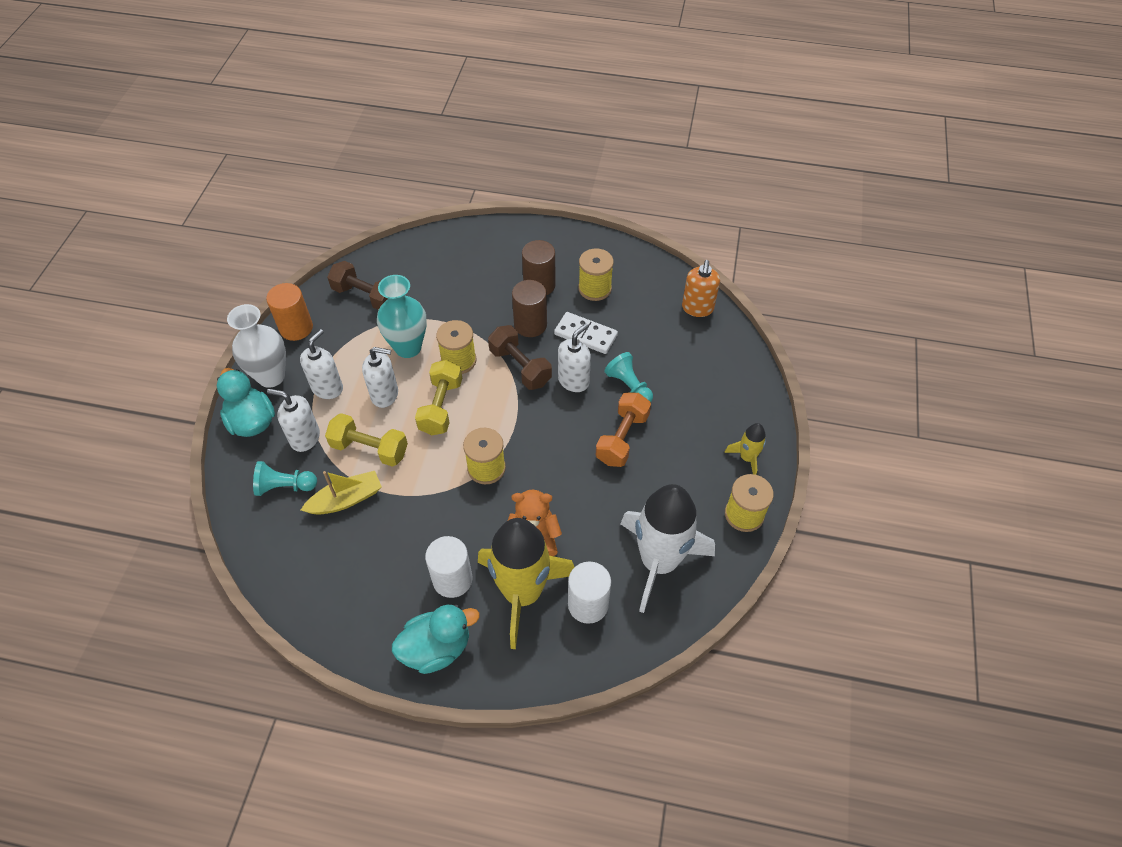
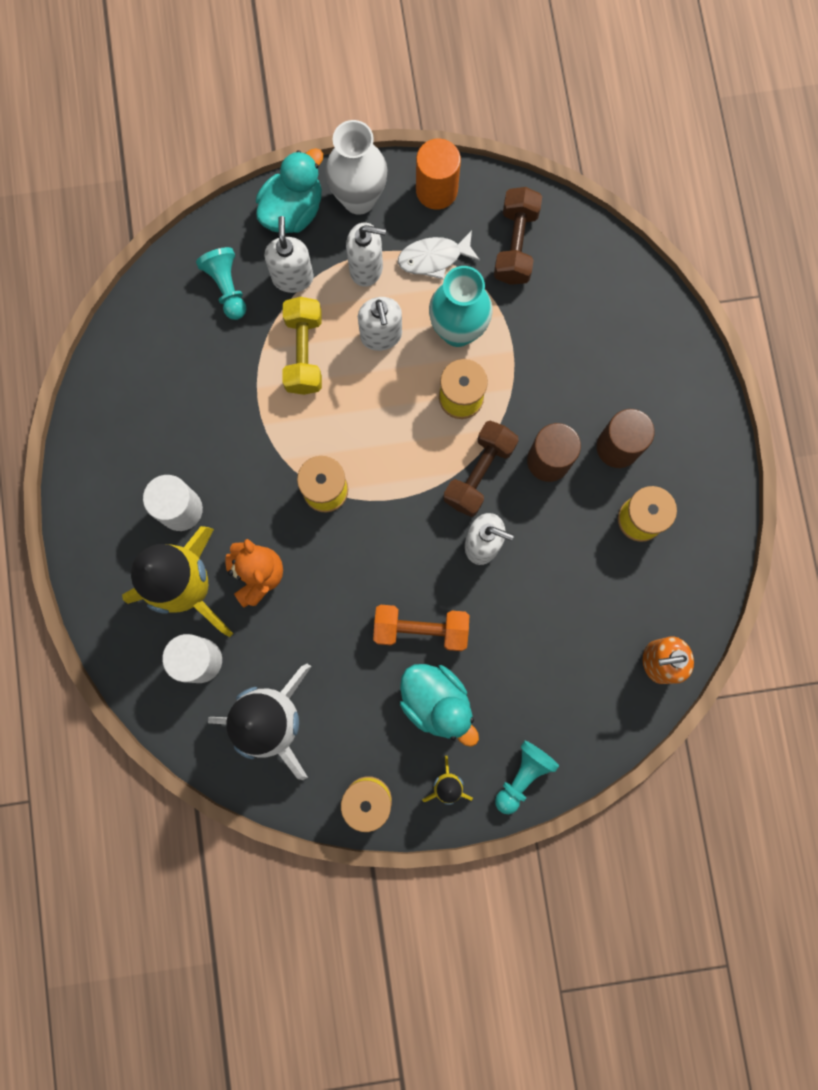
camera: 70 degrees right, 25 degrees up
(345, 345) = (434, 258): none -> white fish
(346, 499) = (234, 358): yellow boat -> none
(436, 648) = (103, 525): turquoise duck -> turquoise duck (436, 702)
(441, 407) = (388, 406): yellow dumbbell -> none
(585, 335) = (559, 534): white domino -> none
(629, 386) = (499, 613): turquoise pawn -> turquoise pawn (523, 775)

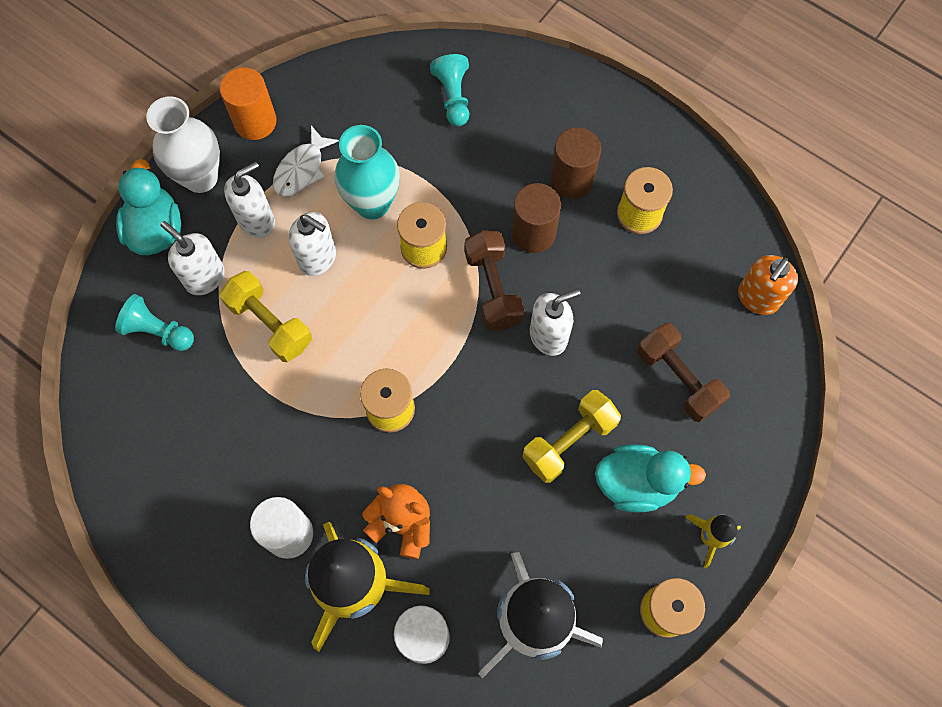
camera: 45 degrees left, 10 degrees down
(421, 629) = (569, 441): orange dumbbell -> yellow dumbbell
(515, 245) = (353, 109): brown dumbbell -> brown dumbbell (678, 378)
(523, 775) = (754, 473): turquoise pawn -> turquoise pawn (453, 97)

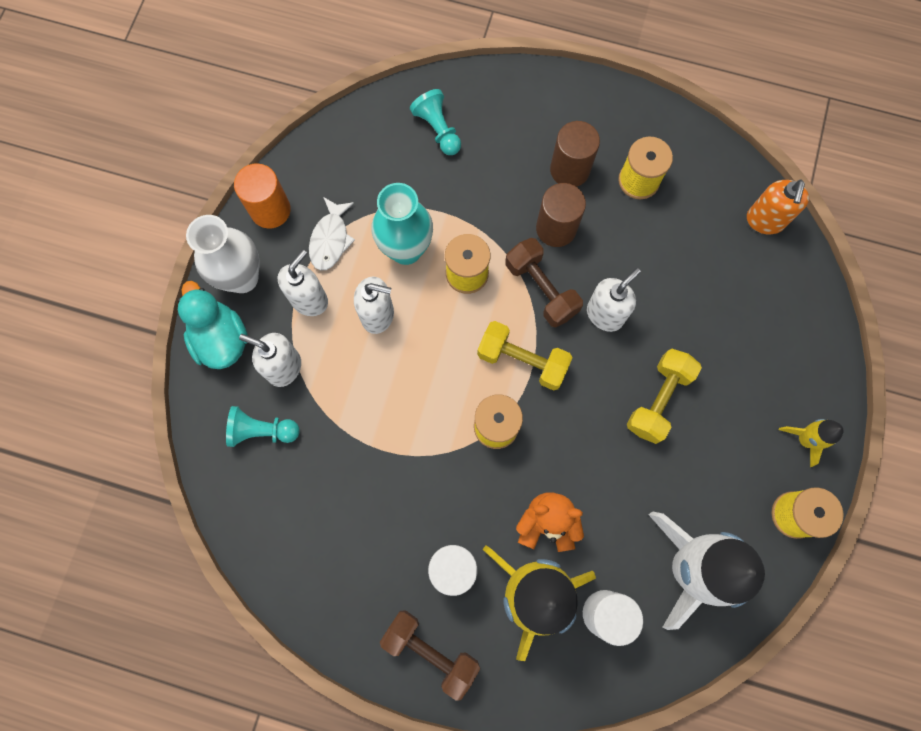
camera: 20 degrees left, 5 degrees up
(270, 324) = (360, 388): yellow dumbbell -> yellow dumbbell (522, 360)
(637, 483) = (728, 415): turquoise duck -> none
(678, 378) = (727, 313): brown dumbbell -> brown dumbbell (430, 651)

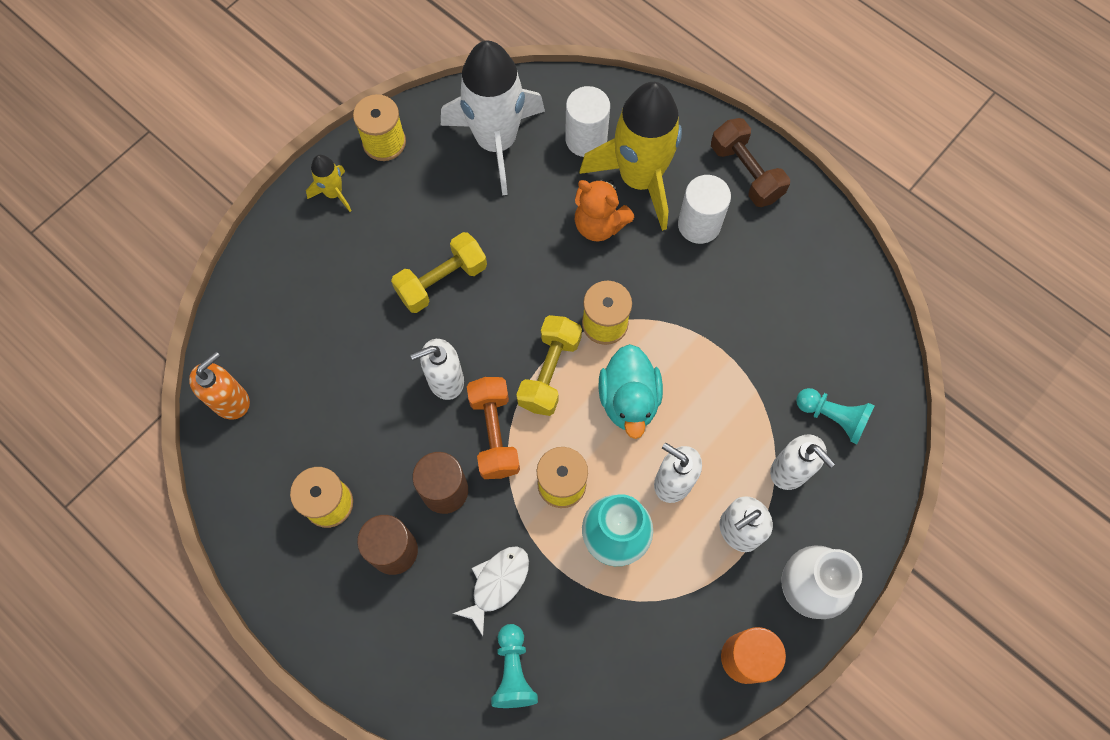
camera: 155 degrees left, 5 degrees down
(221, 339) = (846, 529): turquoise duck -> turquoise duck (629, 400)
(330, 240) = (690, 589): white fish -> white fish (497, 583)
(522, 360) = (549, 372): yellow dumbbell -> yellow dumbbell turned 60 degrees clockwise
(541, 289) = (494, 433): brown dumbbell -> orange dumbbell

